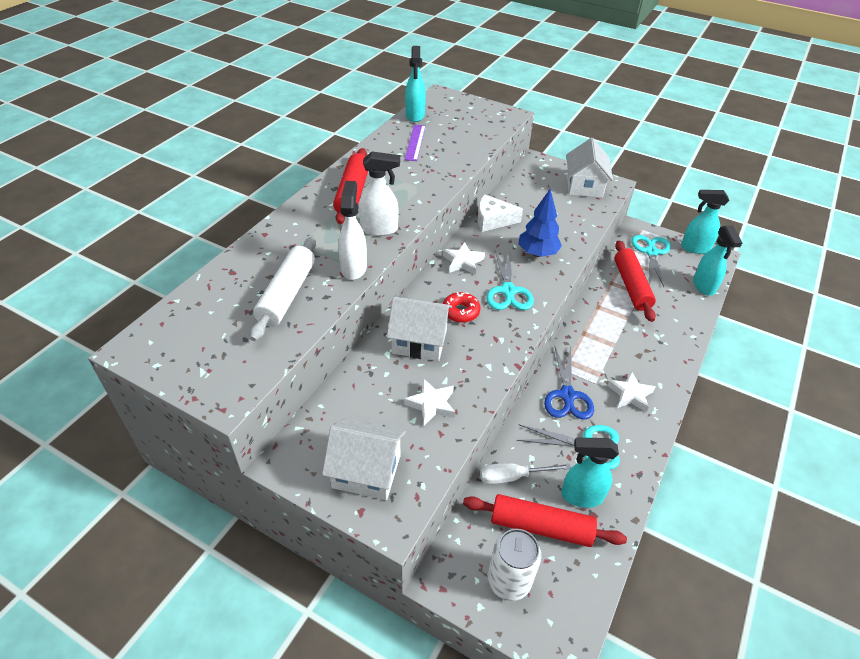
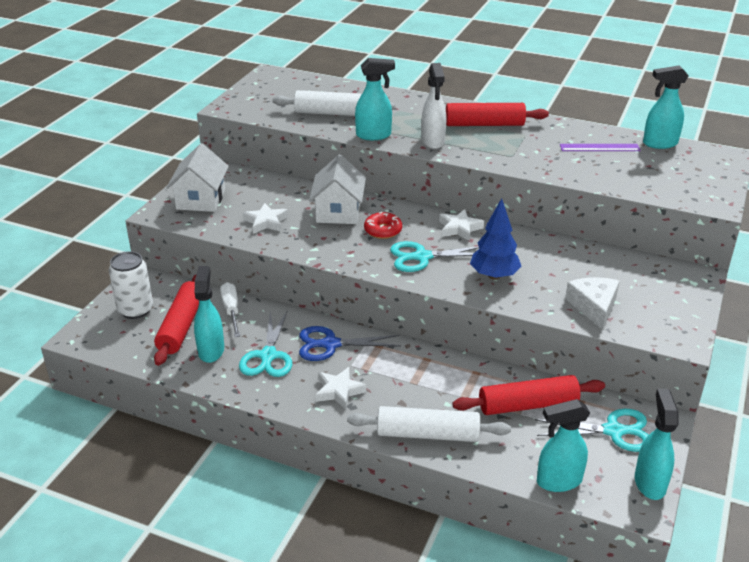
camera: 85 degrees right, 10 degrees down
(354, 268) = (374, 135): white spray bottle -> turquoise spray bottle
(493, 220) = (543, 244): white cheese -> white cheese (594, 306)
(584, 186) = (661, 315): white house -> none
(672, 344) = (428, 434): none -> white rolling pin

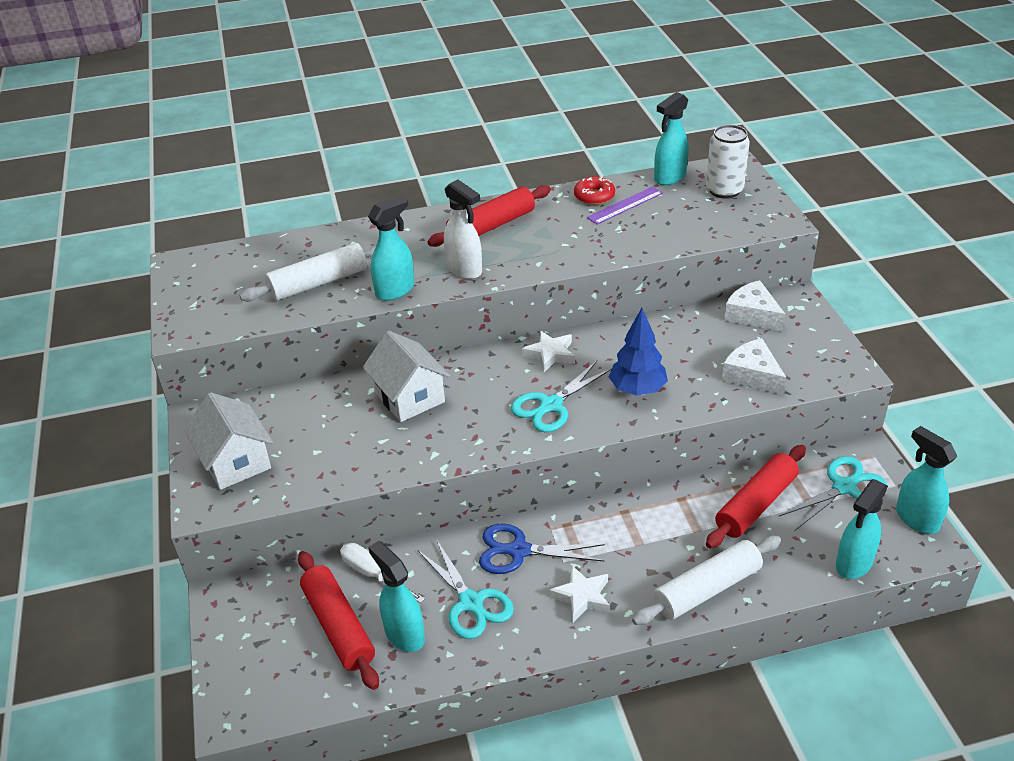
camera: 35 degrees left, 5 degrees up
(135, 310) = (261, 639): white can -> white can (724, 190)
(266, 222) = (345, 450): white star -> none
(331, 344) = (519, 551): blue scissors -> blue scissors turned 45 degrees clockwise
(383, 230) = (480, 395): red donut -> red donut (594, 196)
(645, 270) = (752, 315): none -> white cheese

